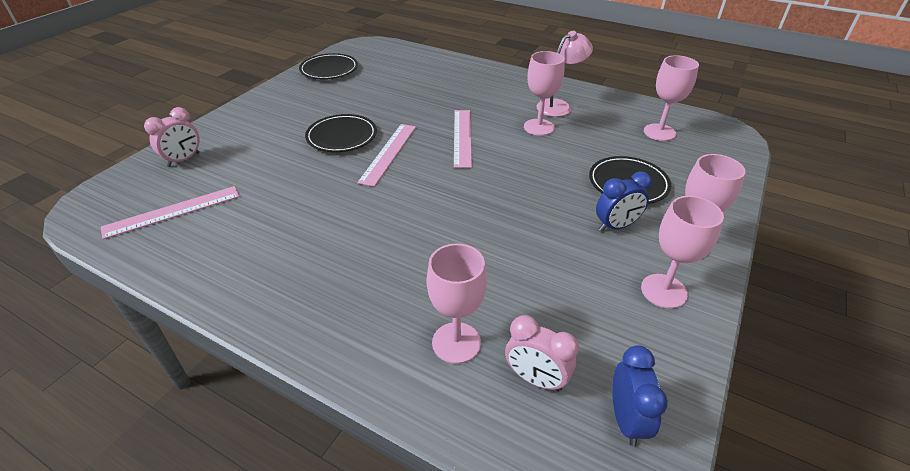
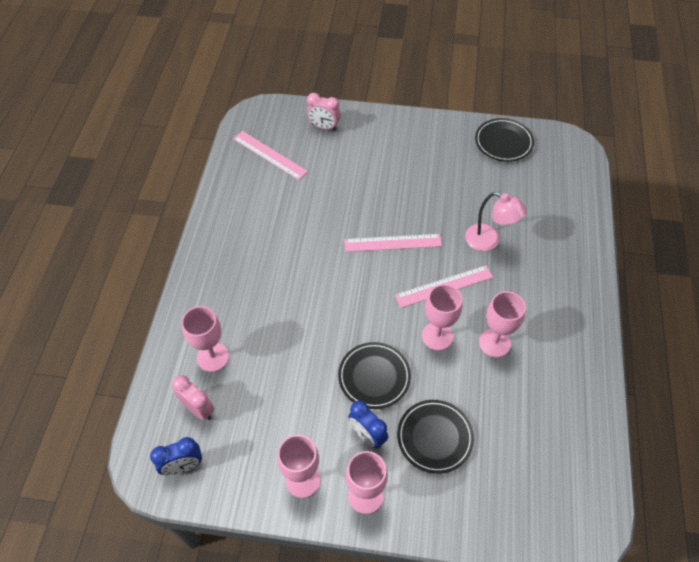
camera: 70 degrees right, 15 degrees up
(342, 137) = (400, 202): black plate -> black plate (374, 377)
(535, 379) = (198, 409): pink clock -> pink clock turned 120 degrees clockwise
(559, 106) = (548, 352): pink lamp -> pink lamp (489, 241)
(659, 132) = (546, 457): pink goblet -> pink goblet (437, 336)

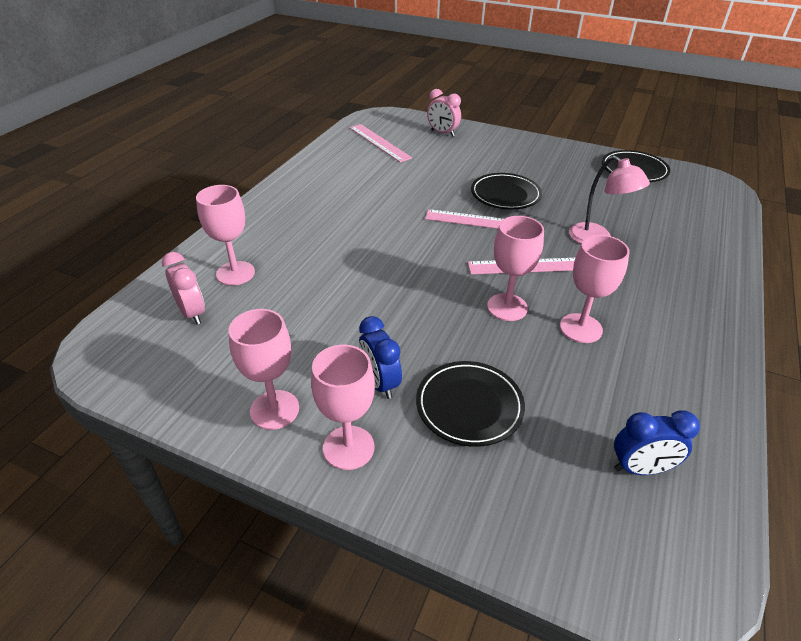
camera: 15 degrees right, 15 degrees down
(183, 466) = (141, 361): blue clock -> blue clock (640, 468)
(374, 377) = (413, 328): black plate -> black plate (505, 195)

